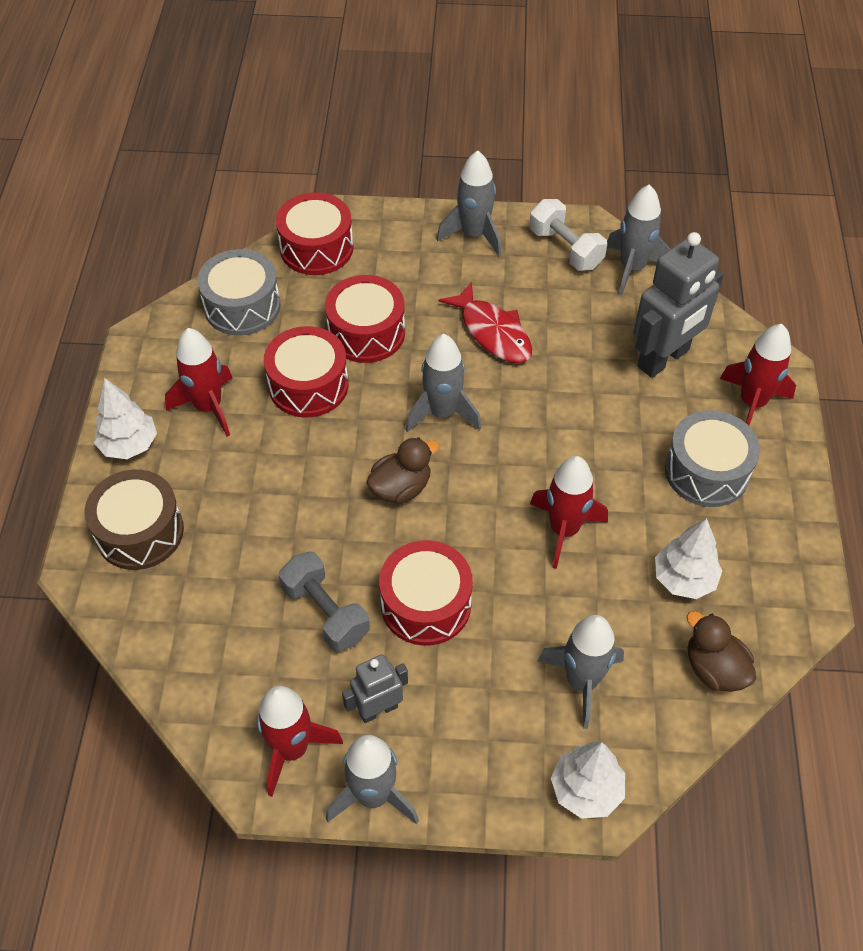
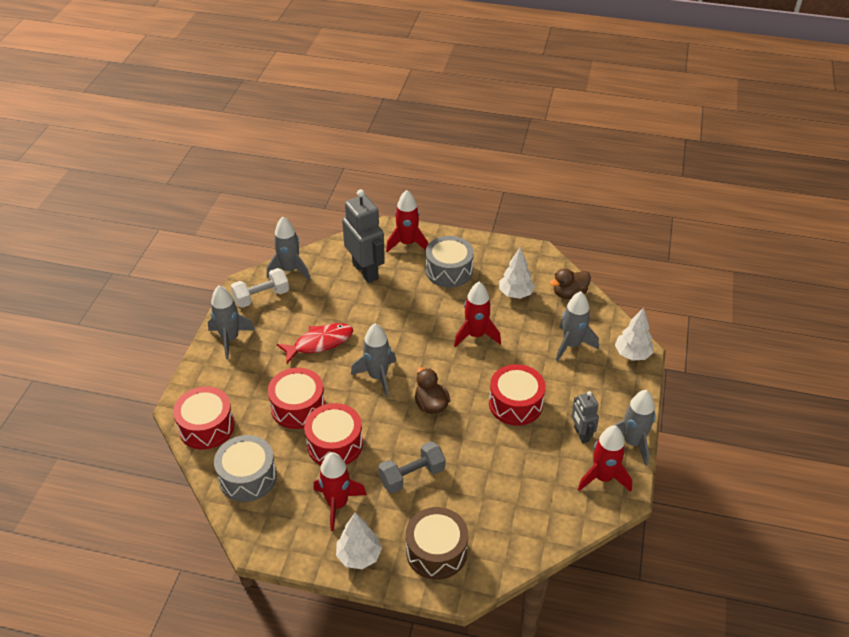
camera: 80 degrees left, 10 degrees down
(325, 612) = (514, 452): grey dumbbell -> grey dumbbell (412, 476)

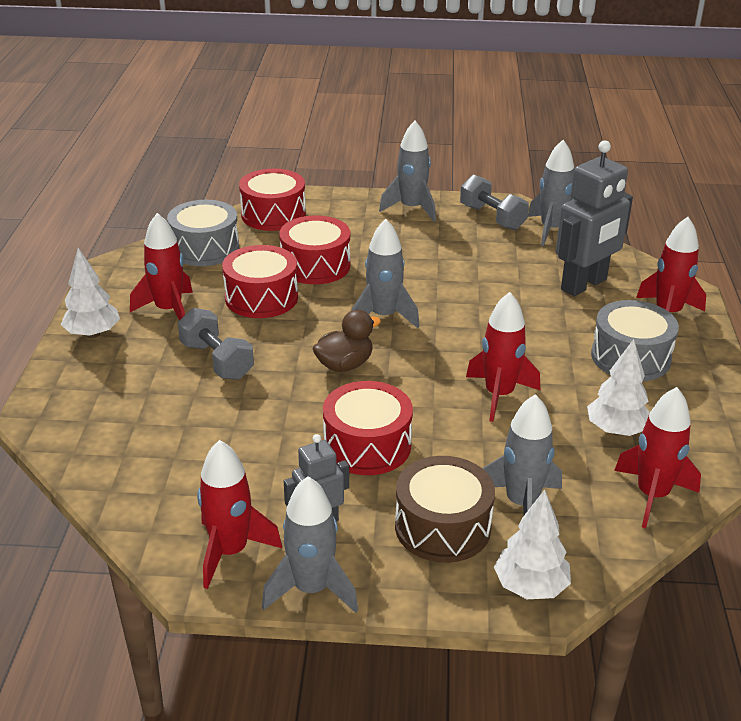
camera: 80 degrees right, 10 degrees down
(261, 297) = (492, 217): white dumbbell -> grey dumbbell
(320, 343) = (429, 267): red fish -> none
(436, 551) = (95, 392): brown drum -> brown drum (442, 527)
(569, 294) = (652, 495): brown duck -> red rocket

